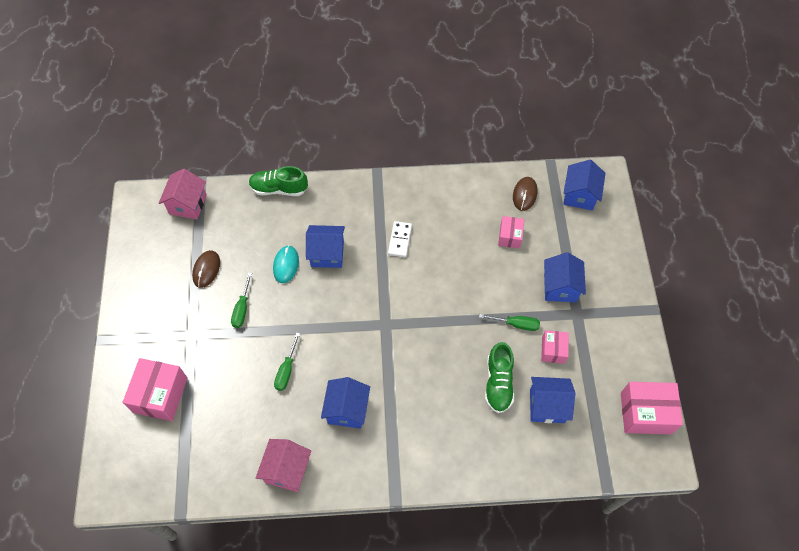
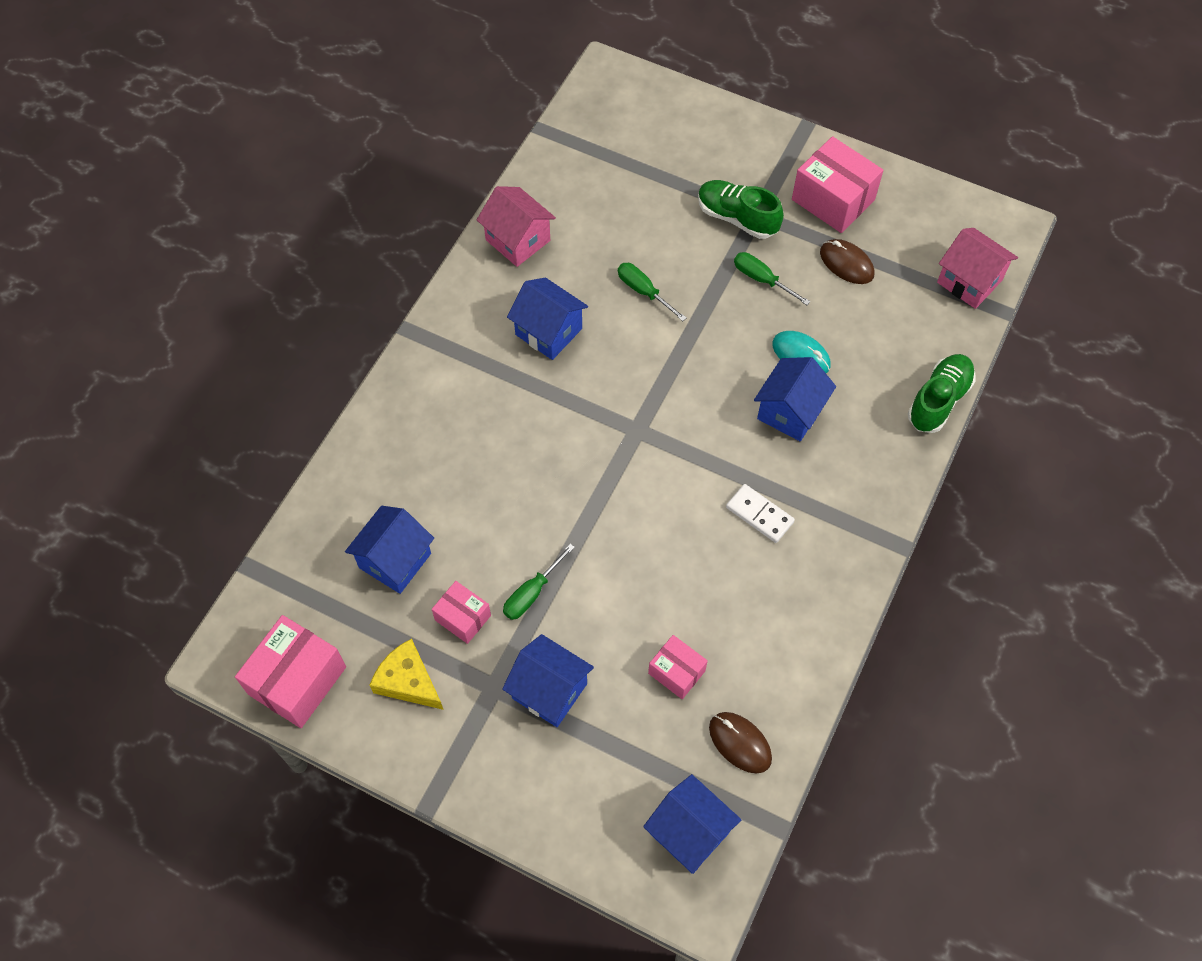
camera: 120 degrees right, 0 degrees up
(160, 395) = (694, 157): pink box -> pink box (833, 199)
(498, 383) = (465, 520): green shoe -> green shoe (737, 218)
(604, 356) = (408, 681): none -> yellow cheese

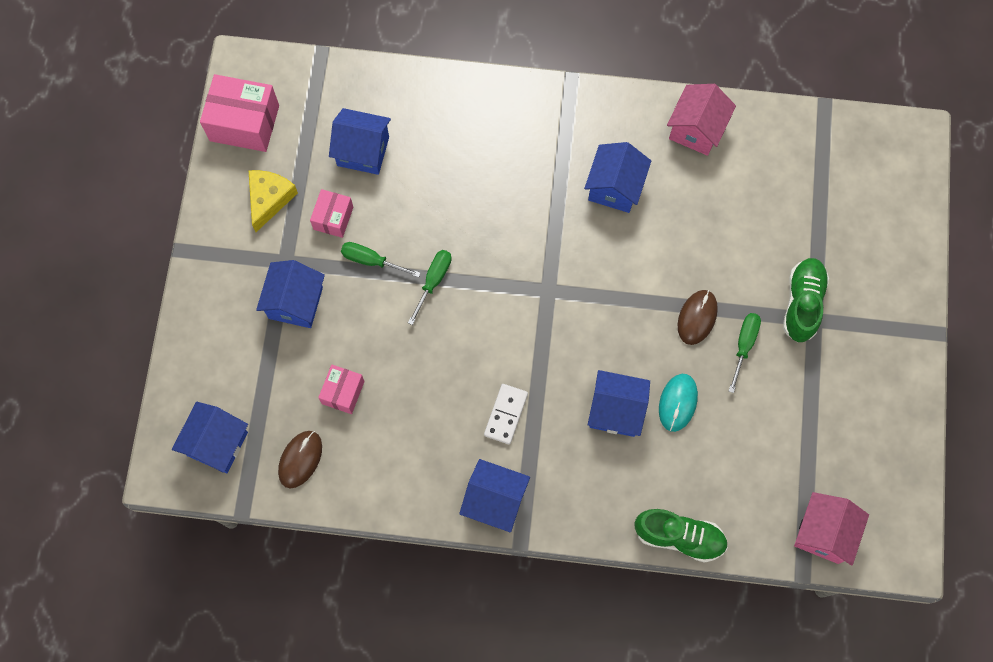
camera: 70 degrees right, 10 degrees up
(643, 291) = (688, 249): green screwdriver -> green screwdriver (434, 280)
(833, 199) = (862, 382): pink box -> none
(846, 263) = (794, 415): brown mouse -> brown mouse (697, 317)
(850, 556) = (495, 501): none -> blue house

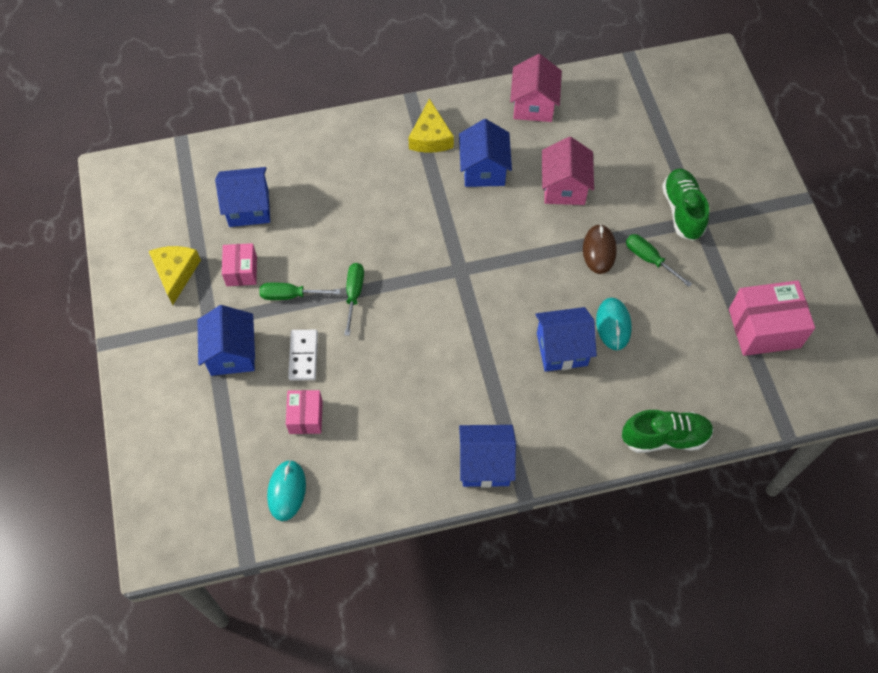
camera: 20 degrees left, 10 degrees down
(217, 443) = (200, 504): blue house -> none
(244, 123) = (130, 218): pink box -> pink box (764, 328)
(300, 459) = (286, 491): brown mouse -> turquoise mouse
(506, 414) = (465, 385): white domino -> white domino (303, 356)
(574, 131) = (430, 137): none -> yellow cheese
(744, 345) = (649, 259): green screwdriver -> green screwdriver turned 45 degrees counterclockwise
(823, 533) = (787, 390): pink house -> pink house (564, 187)

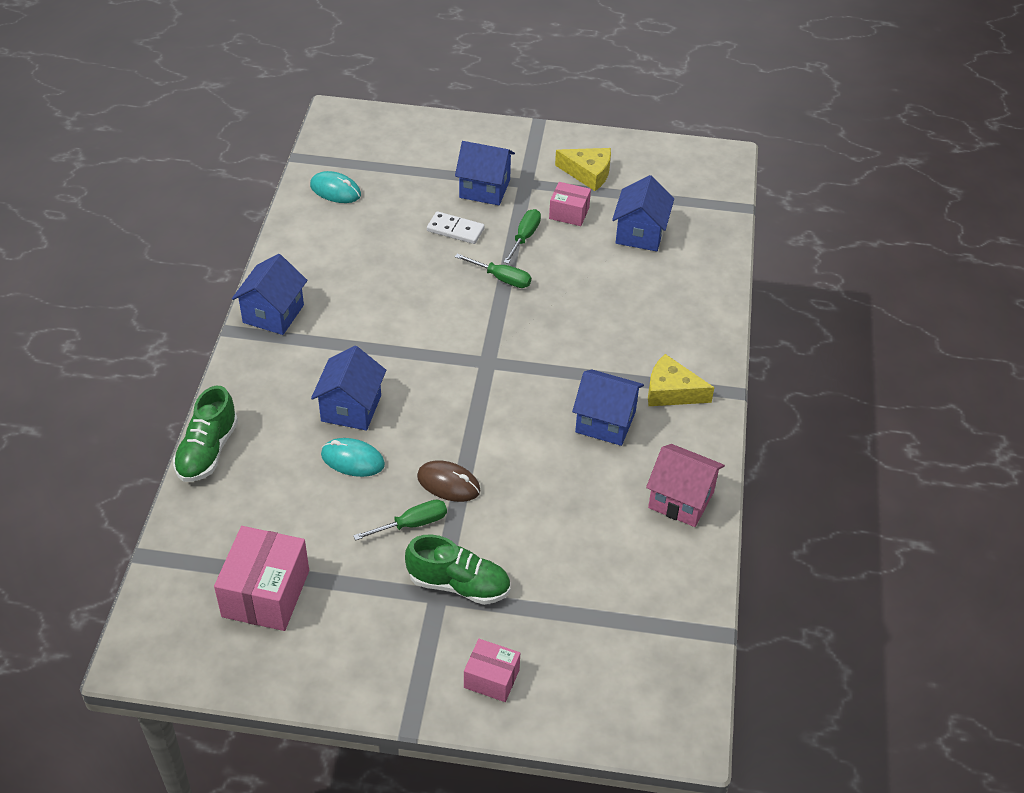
camera: 110 degrees right, 15 degrees down
(306, 417) = (394, 217): pink box -> pink box (491, 678)
(564, 187) = (547, 484): pink house -> none

